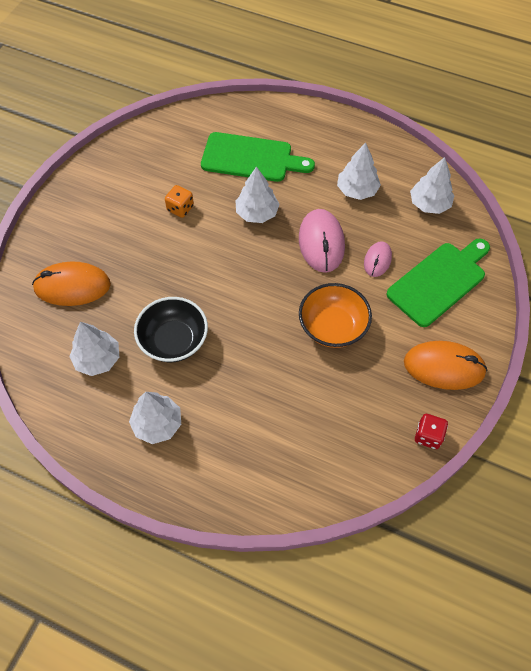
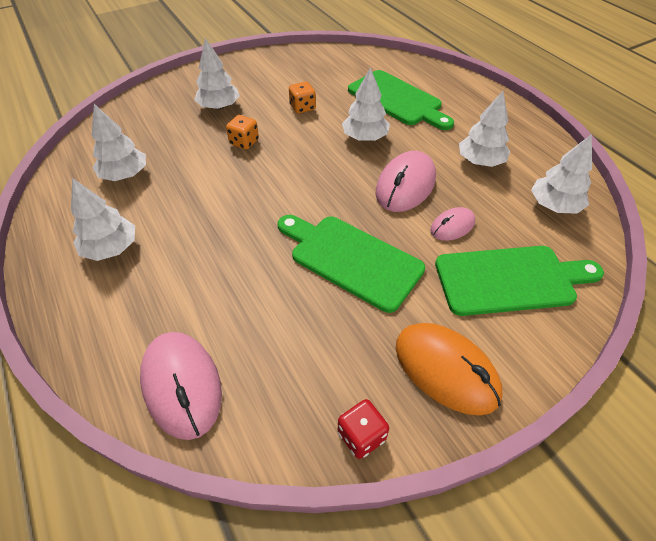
camera: 35 degrees right, 10 degrees down
(72, 286) = (165, 119): orange mouse -> none
(107, 246) = (219, 107): none -> white tree
(165, 271) = (244, 142): none -> orange dice
(173, 340) = (196, 193): black bowl -> none
(304, 478) = (182, 385): none -> pink mouse
(333, 327) = (351, 259): orange bowl -> green cutting board

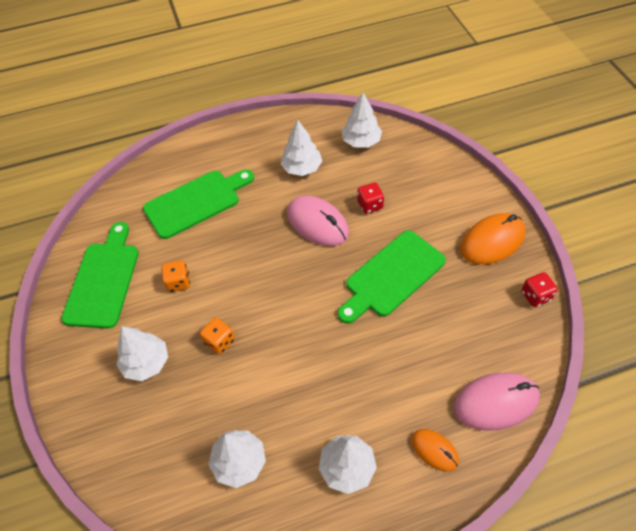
camera: 75 degrees left, 5 degrees up
(122, 322) = (434, 450): none -> orange mouse
(365, 137) = (245, 239): white tree -> none
(452, 226) = (370, 205): pink mouse -> red dice
(510, 279) = (425, 187): green cutting board -> green cutting board (103, 280)

